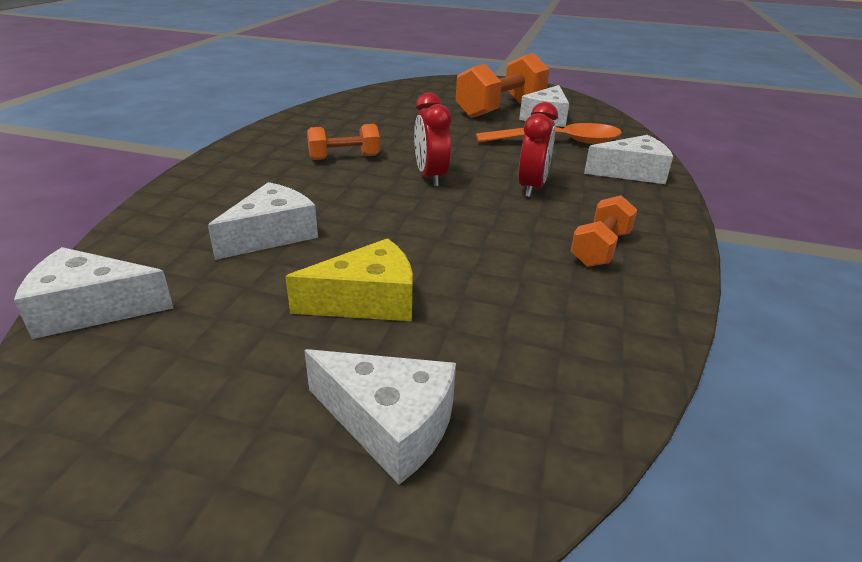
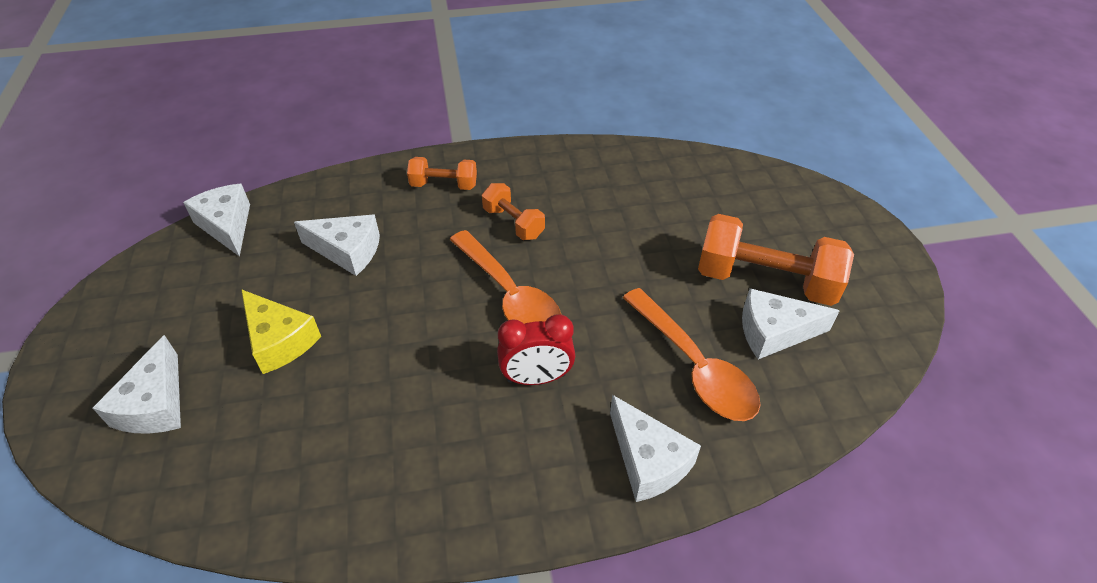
camera: 65 degrees right, 15 degrees up
(430, 177) = (509, 295): red clock -> orange spoon
(600, 249) = (428, 466): orange dumbbell -> orange dumbbell (444, 185)

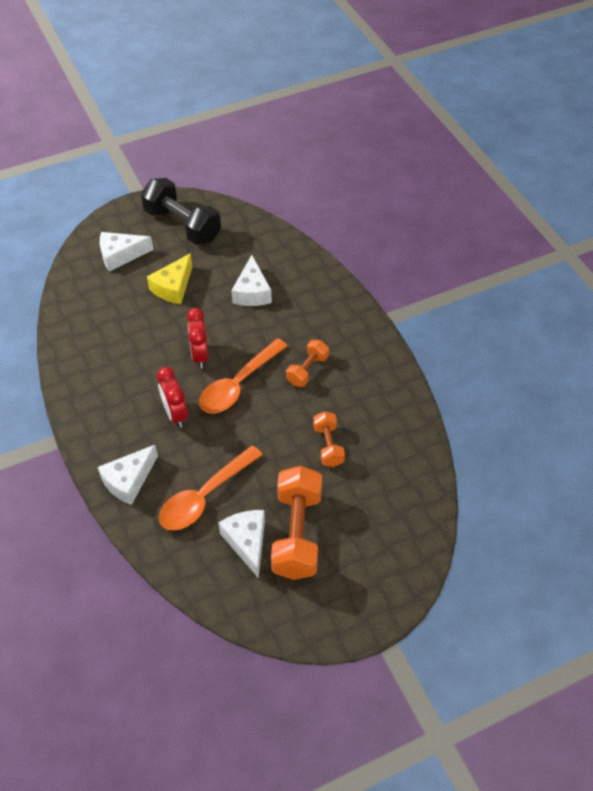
camera: 75 degrees right, 5 degrees up
(153, 307) = (182, 225): none -> black dumbbell
(227, 226) = (255, 228): white cheese -> none
(436, 329) = (200, 355): none -> red clock
(444, 185) = (333, 321): orange dumbbell -> orange dumbbell (328, 446)

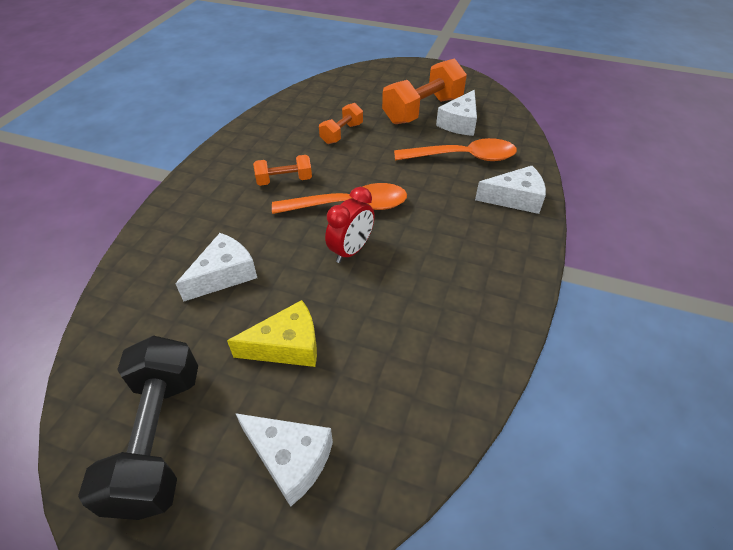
camera: 135 degrees left, 5 degrees down
(175, 414) = (428, 219): red clock -> none

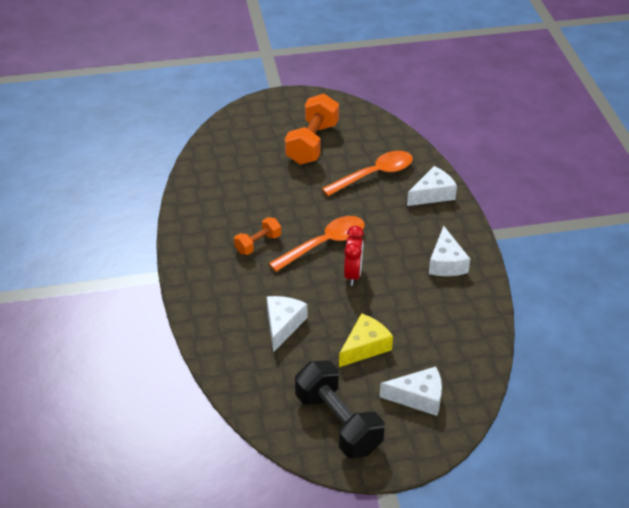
camera: 30 degrees left, 5 degrees down
(342, 133) = (265, 188): orange dumbbell -> none
(459, 123) = (350, 145): white cheese -> white cheese (446, 263)

